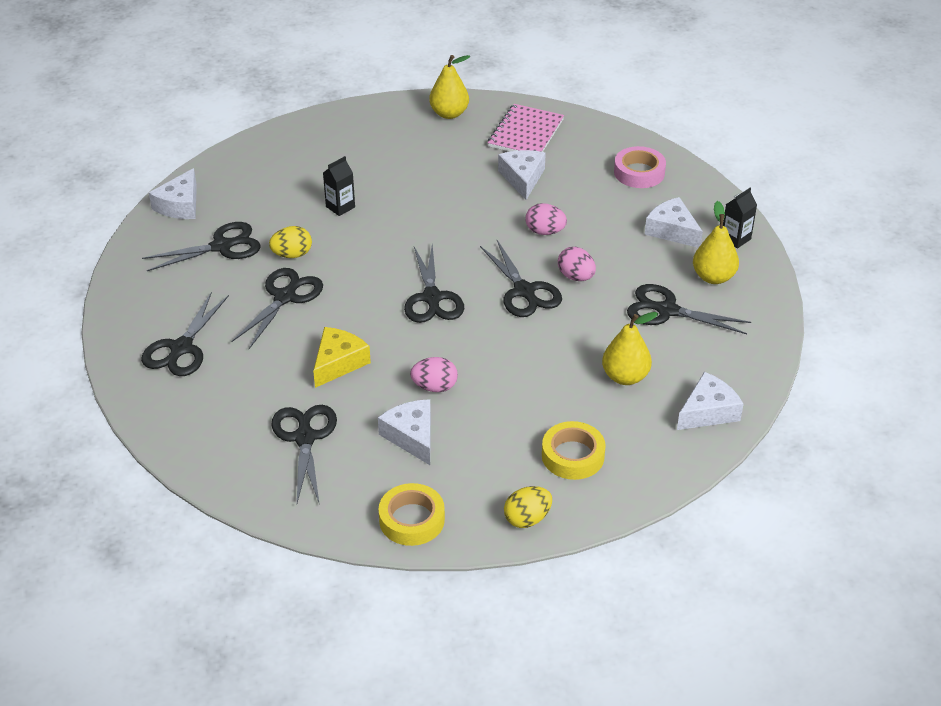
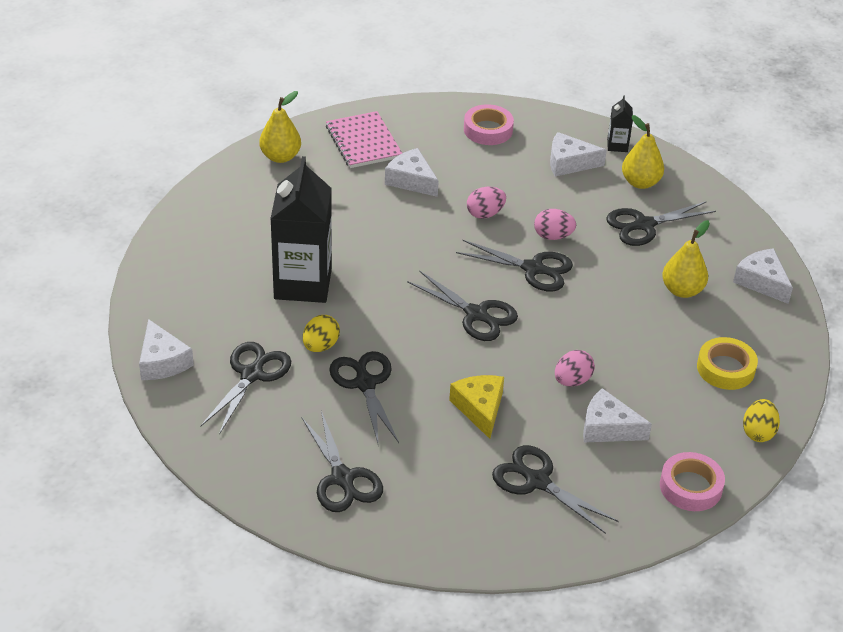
camera: 45 degrees left, 0 degrees up
(340, 207) = (303, 284): black carton -> black carton, size x2.33
(412, 520) = (690, 487): yellow tape -> pink tape
(708, 411) = (762, 282): white cheese -> white cheese turned 45 degrees counterclockwise

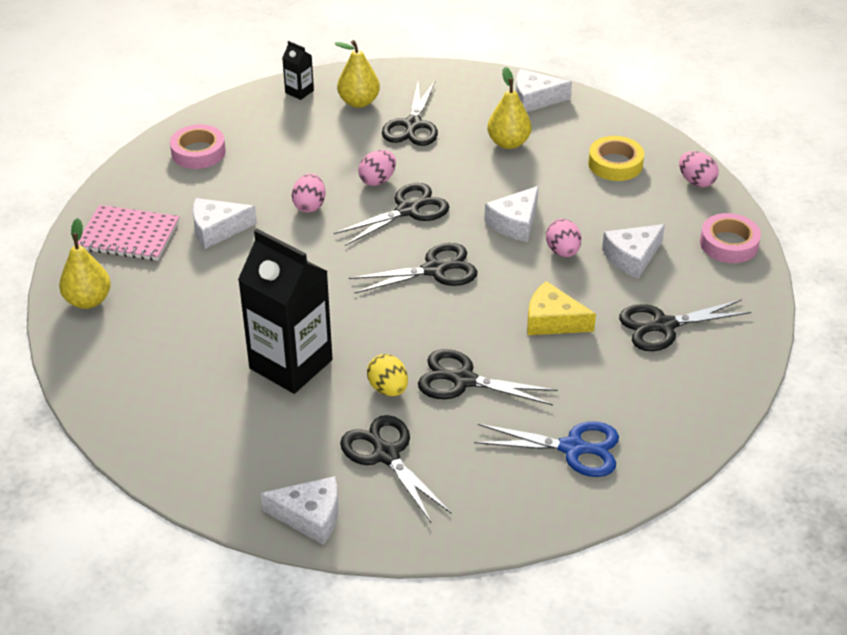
camera: 55 degrees left, 0 degrees up
(342, 478) = (573, 448): black scissors -> blue scissors
(569, 163) = (293, 127): white cheese -> white cheese (515, 223)
(758, 432) = (696, 181): yellow egg -> pink egg

